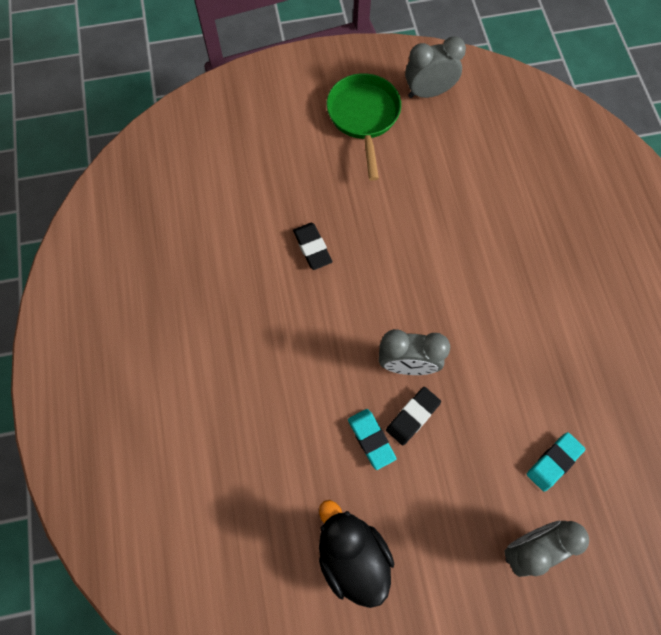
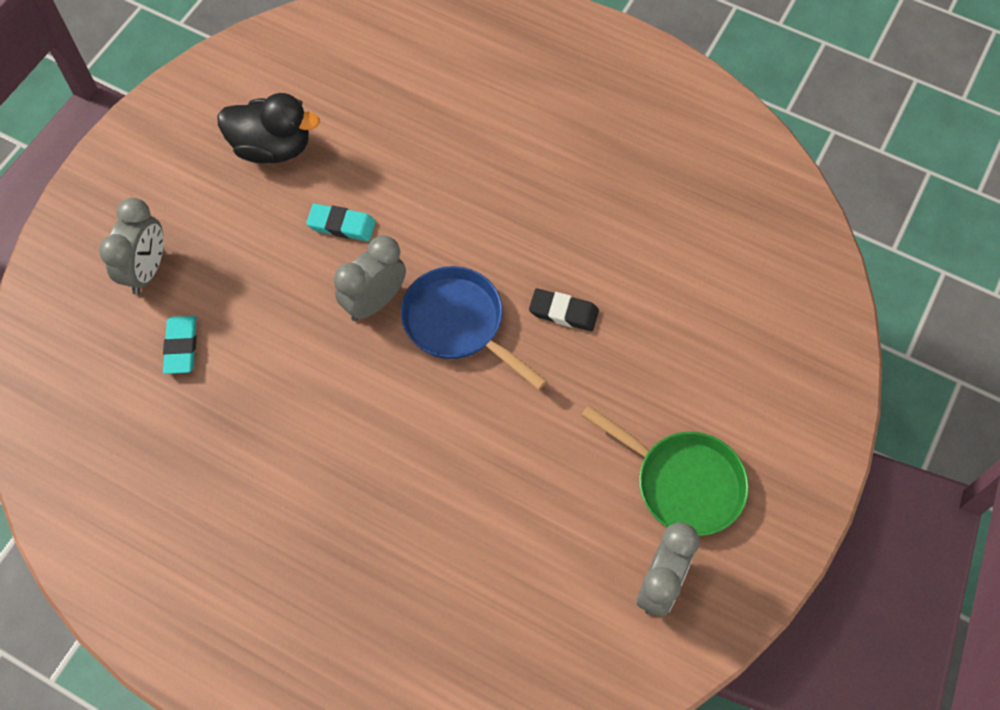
camera: 130 degrees right, 5 degrees down
(375, 301) = (458, 324): none -> blue pan
(413, 416) = (327, 270): black eraser -> none

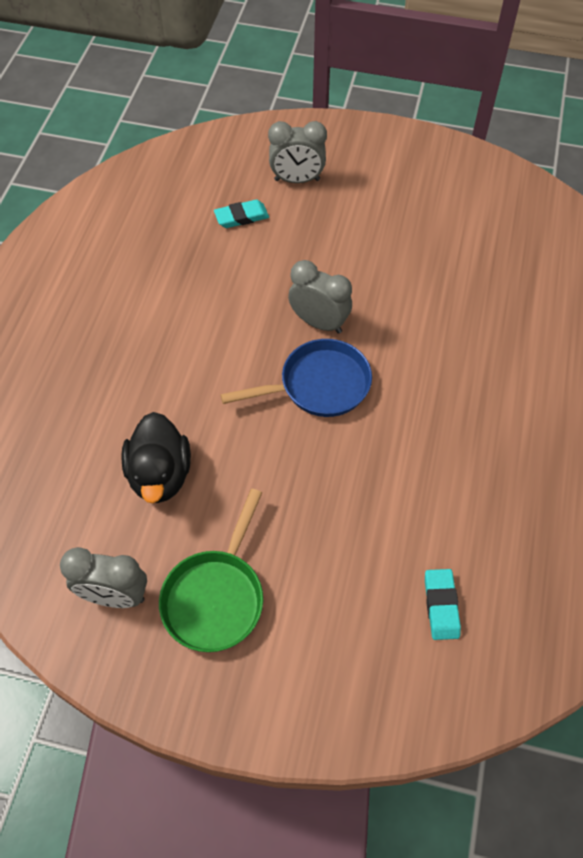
camera: 75 degrees right, 5 degrees down
(272, 147) = (434, 221): black duck -> black duck (160, 475)
(341, 225) = (381, 283): turquoise eraser -> turquoise eraser (441, 605)
(458, 324) = (319, 385): blue pan -> blue pan turned 45 degrees clockwise
(563, 312) = (357, 462): black eraser -> none

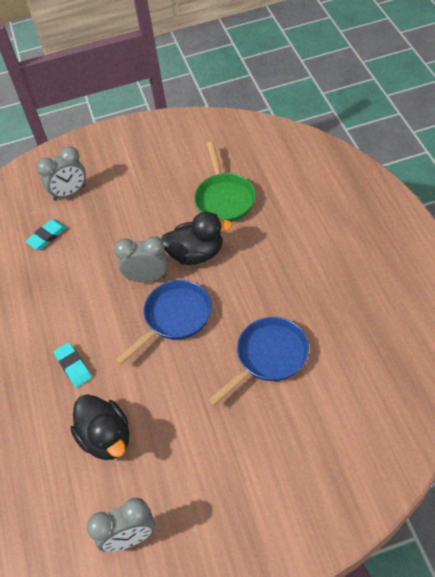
camera: 25 degrees left, 5 degrees down
(216, 597) = (199, 494): green pan -> green pan (224, 198)
(392, 326) = (196, 254): none -> black duck
(394, 492) = (268, 357): none -> blue pan
(441, 605) = (344, 410): turquoise eraser -> turquoise eraser (73, 366)

